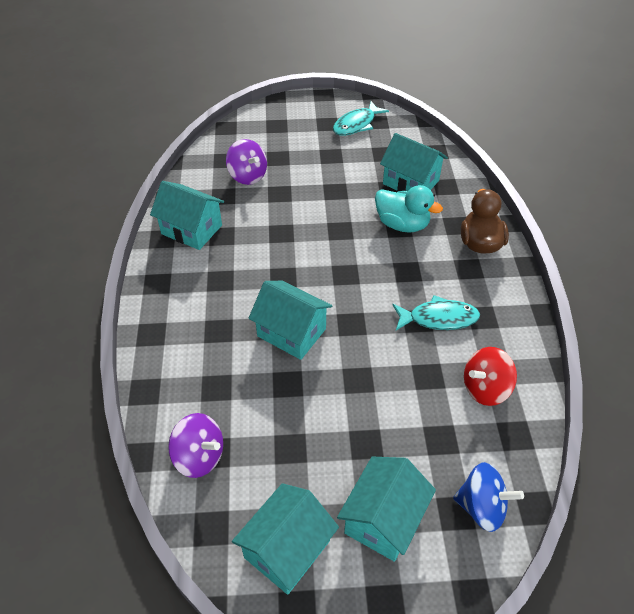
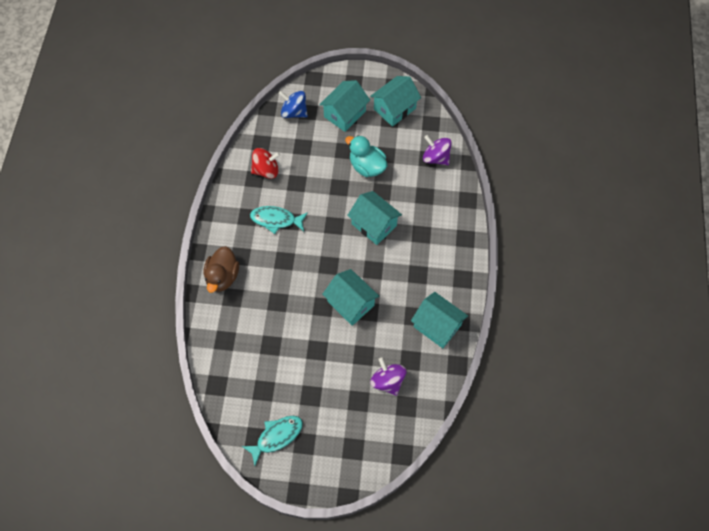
camera: 170 degrees left, 15 degrees up
(402, 224) = (274, 304): turquoise duck -> turquoise duck (367, 166)
(410, 182) = (252, 349): turquoise house -> turquoise house (350, 303)

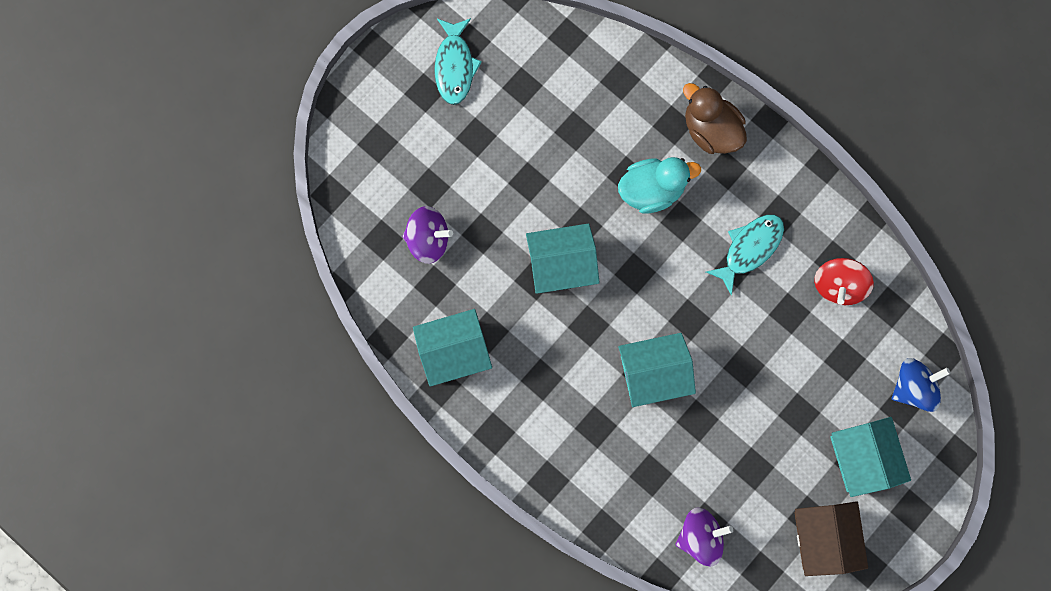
camera: 125 degrees right, 15 degrees up
(367, 166) = (751, 427): turquoise duck -> turquoise duck (652, 189)
(394, 109) = (823, 537): turquoise house -> brown house

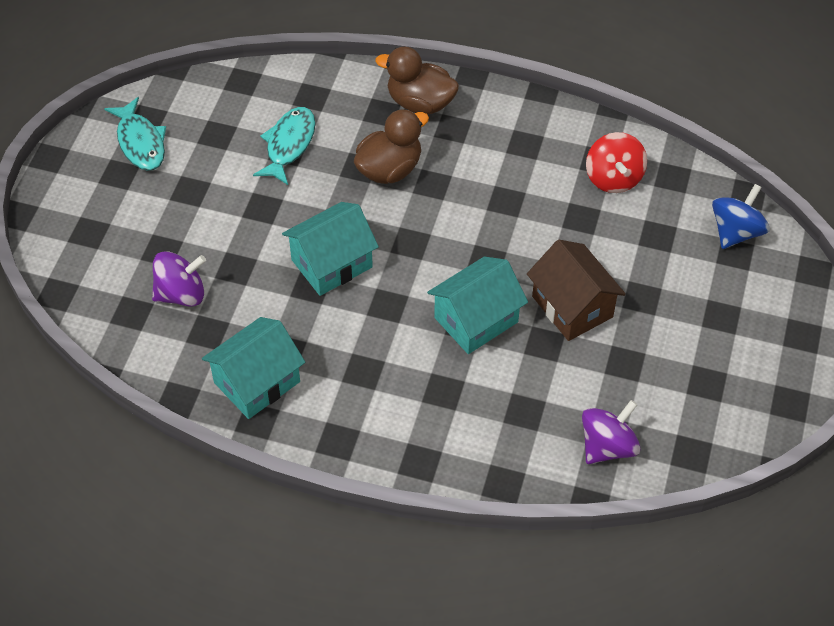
camera: 25 degrees left, 25 degrees down
(652, 189) = (389, 169): turquoise duck -> brown duck
(749, 248) = (511, 181): turquoise fish -> turquoise fish (289, 145)
(823, 537) = (732, 395): brown house -> brown house (572, 306)
(861, 458) = (725, 310): turquoise house -> none

